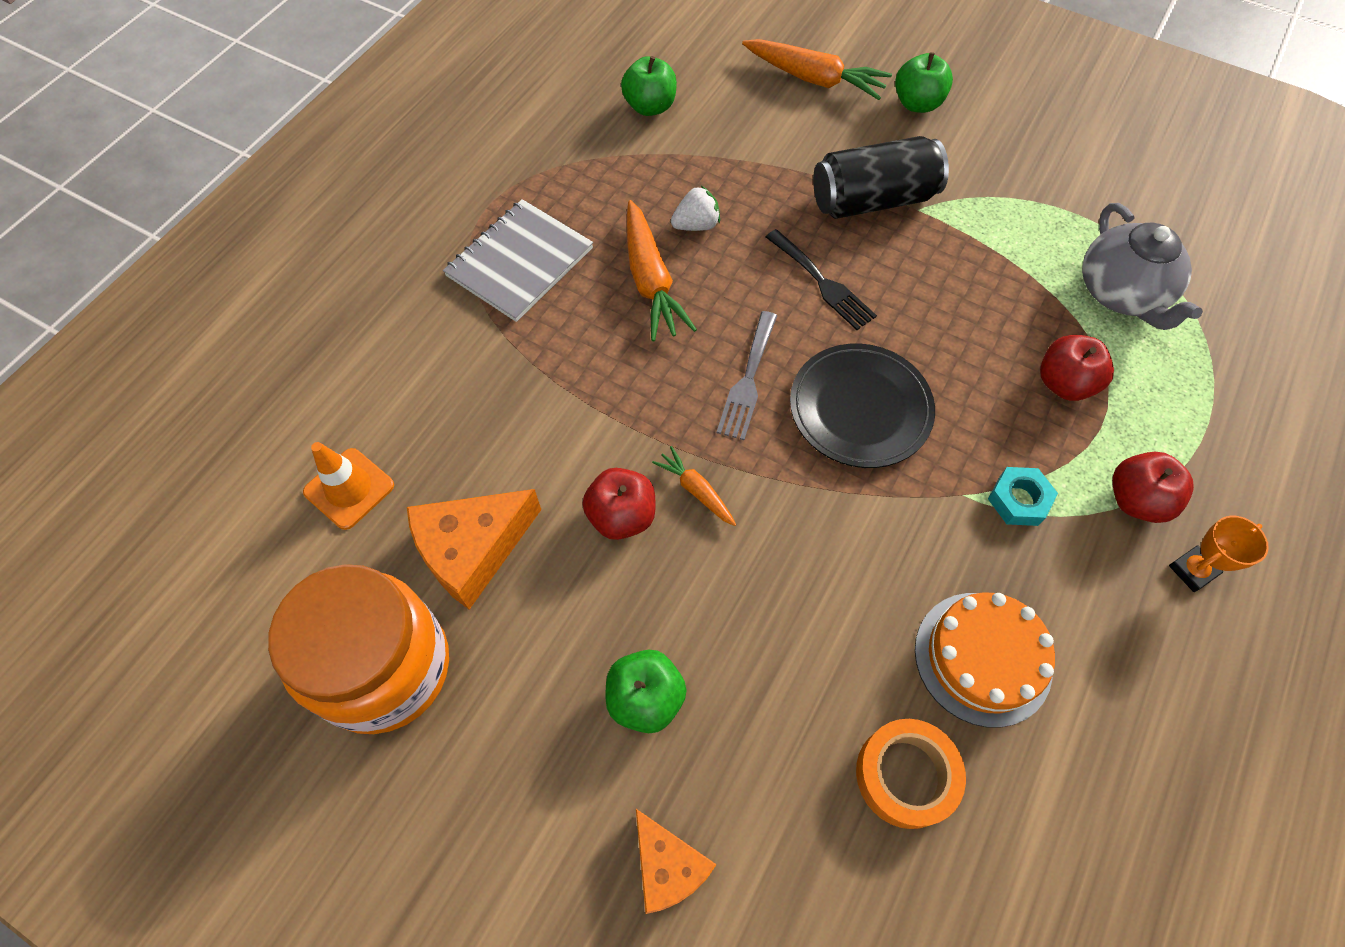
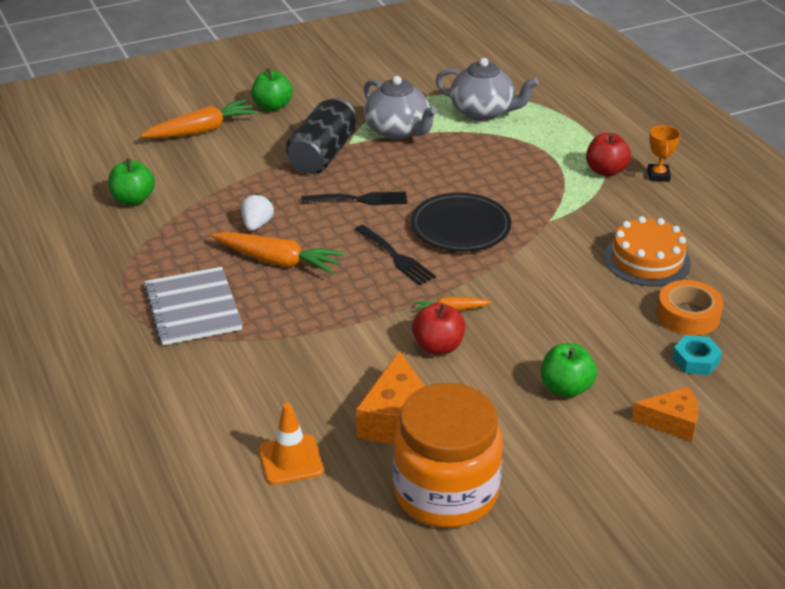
camera: 55 degrees left, 25 degrees down
(748, 380) = (396, 257): grey fork -> black fork
(990, 237) = (398, 131): none -> grey teapot
(1018, 500) = (570, 204): turquoise nut -> turquoise nut (695, 360)
(1064, 383) = (517, 156): red apple -> none

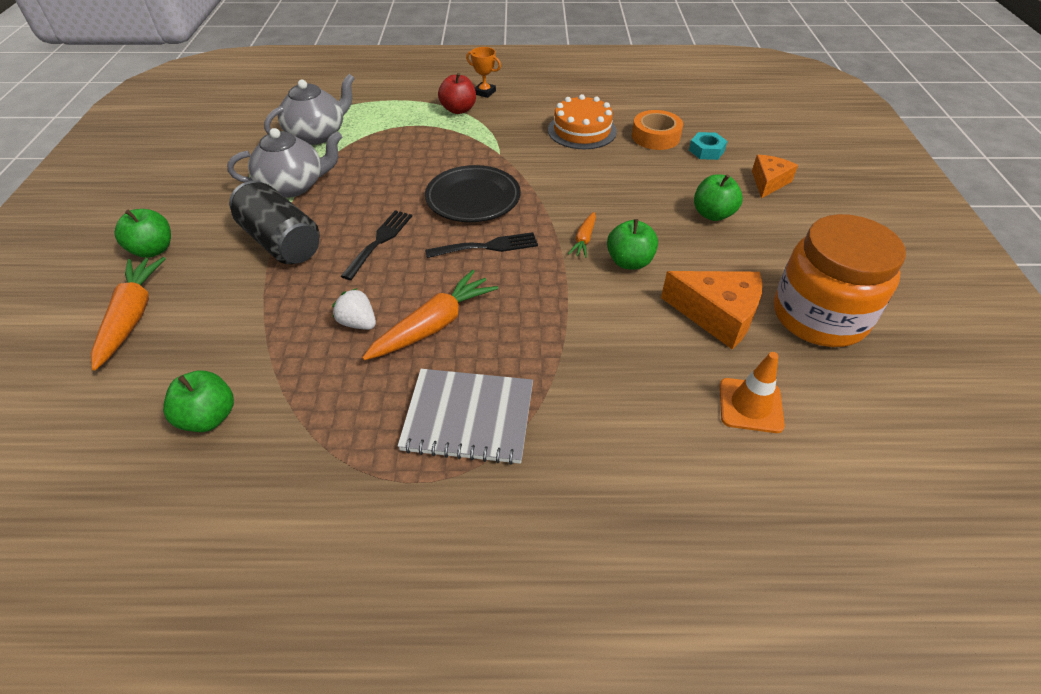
camera: 65 degrees left, 10 degrees up
(438, 346) = (629, 262): red apple -> green apple

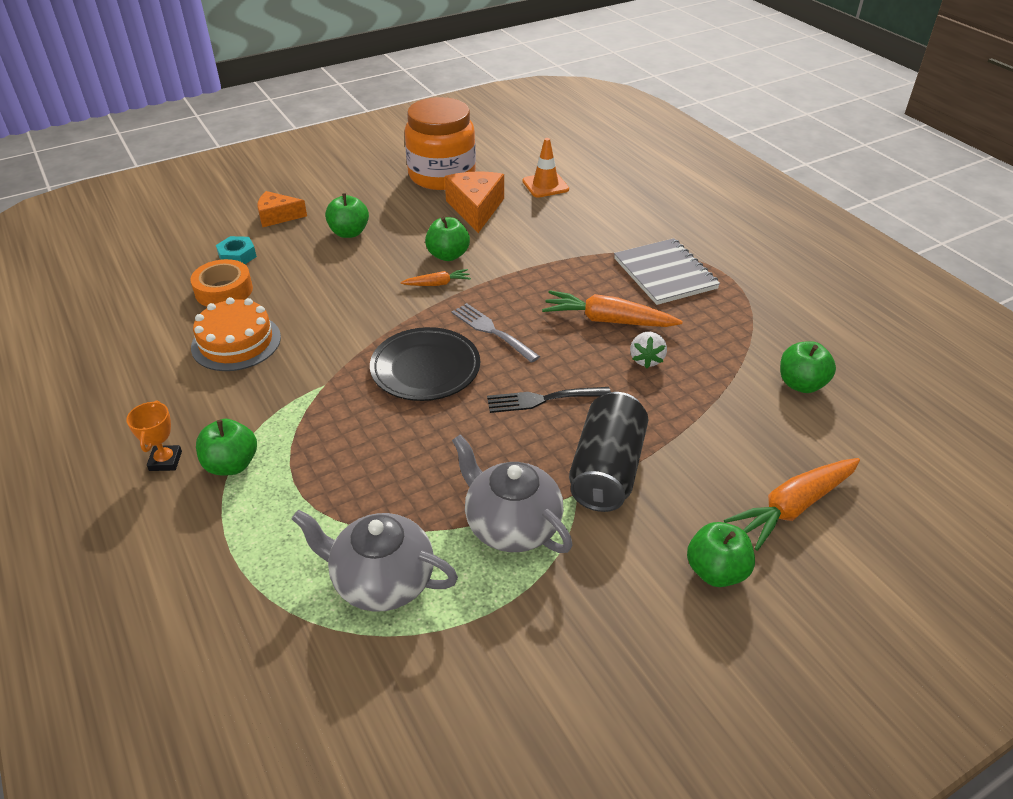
camera: 120 degrees left, 5 degrees down
(458, 110) = (231, 465): red apple -> green apple
(487, 246) = (491, 331): black fork -> grey fork

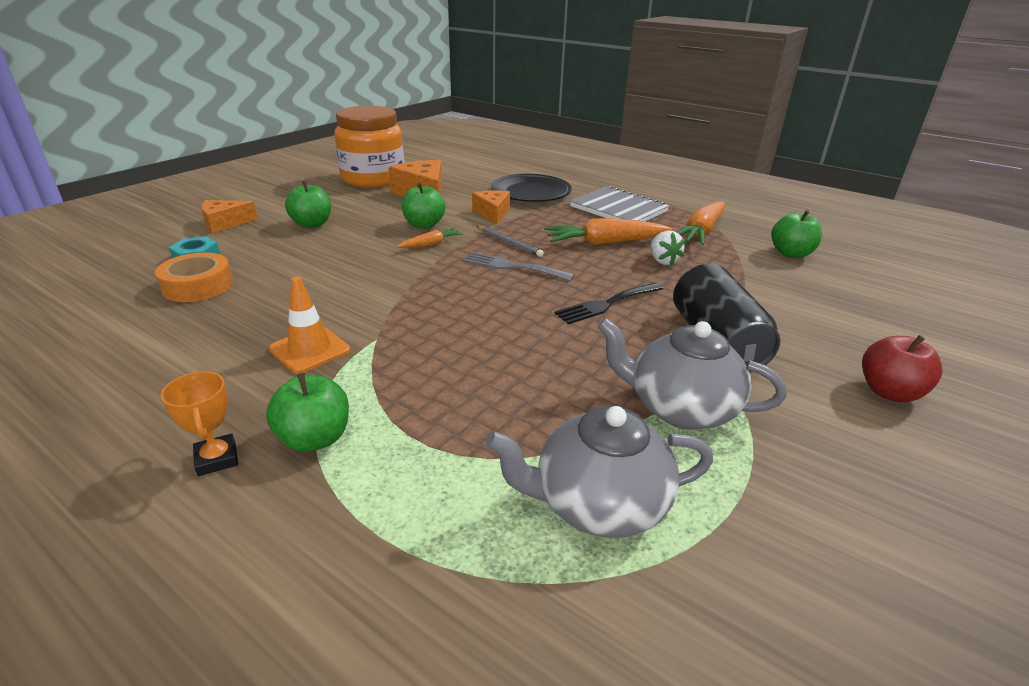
camera: 25 degrees left, 10 degrees down
(236, 342) = (242, 324): orange cake -> none
(425, 369) = (474, 305): black plate -> black plate (530, 193)
(511, 298) = (509, 243): none -> grey pencil
(525, 252) = (492, 213): none -> orange cheese
(545, 185) = (470, 174): orange traffic cone -> orange traffic cone (310, 350)
(716, 571) = (889, 392): green apple -> red apple
(792, 508) = (884, 331): orange carrot -> orange carrot (701, 232)

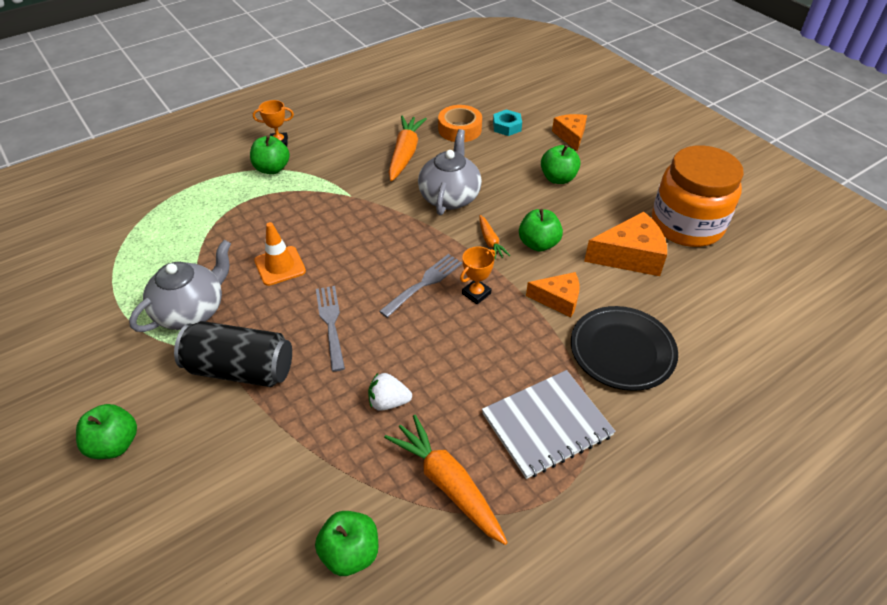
camera: 110 degrees right, 15 degrees up
(310, 350) = (354, 170): orange traffic cone -> orange traffic cone (280, 266)
(509, 243) = (476, 293): grey pencil -> orange trophy
(598, 504) = (158, 249): grey teapot -> grey teapot (449, 197)
(605, 243) = (450, 369): orange carrot -> orange carrot (405, 154)
(606, 304) = (331, 323): black fork -> grey fork
(889, 392) = (114, 444): red apple -> green apple

